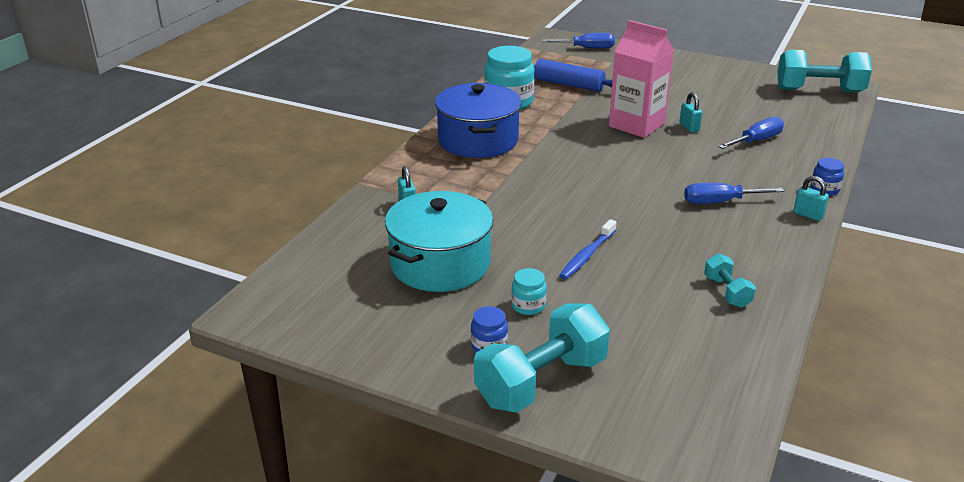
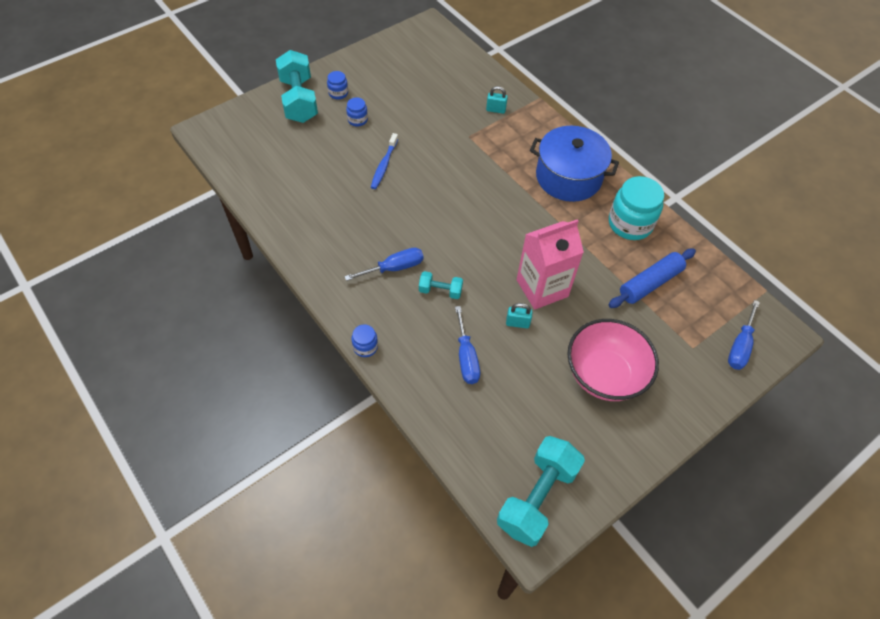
camera: 115 degrees right, 25 degrees up
(440, 264) = (421, 101): turquoise pot -> none
(528, 306) = (357, 120): turquoise jar -> blue jar
(587, 255) = (384, 165): blue toothbrush -> blue toothbrush turned 135 degrees counterclockwise
(684, 86) = (604, 375): none -> pink bowl
(720, 202) = (394, 268): blue screwdriver -> blue screwdriver turned 45 degrees clockwise
(727, 292) = (302, 208): turquoise dumbbell -> turquoise dumbbell (440, 291)
(808, 215) = (343, 309): turquoise padlock -> none

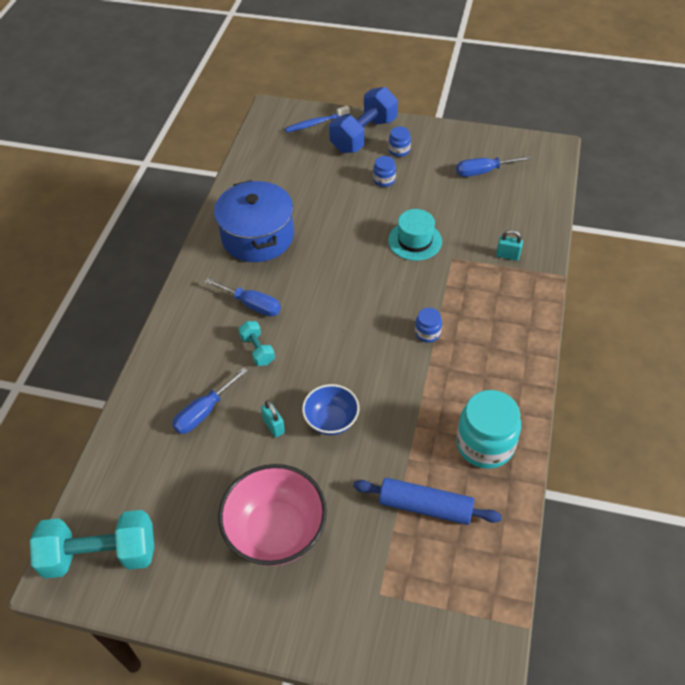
camera: 55 degrees right, 5 degrees down
(299, 100) = (364, 135): turquoise dumbbell -> blue dumbbell
(365, 347) = (156, 339): blue jar -> blue jar (427, 333)
(384, 165) = (354, 227): blue toothbrush -> blue toothbrush (316, 123)
(433, 143) = (415, 241): none -> turquoise hat
(495, 110) = (507, 255): turquoise padlock -> turquoise padlock turned 45 degrees counterclockwise
(542, 288) = (331, 420): pink carton -> blue bowl
(568, 177) = (489, 359): blue pot -> blue pot (258, 236)
(740, 346) = (424, 640): blue screwdriver -> blue screwdriver (483, 171)

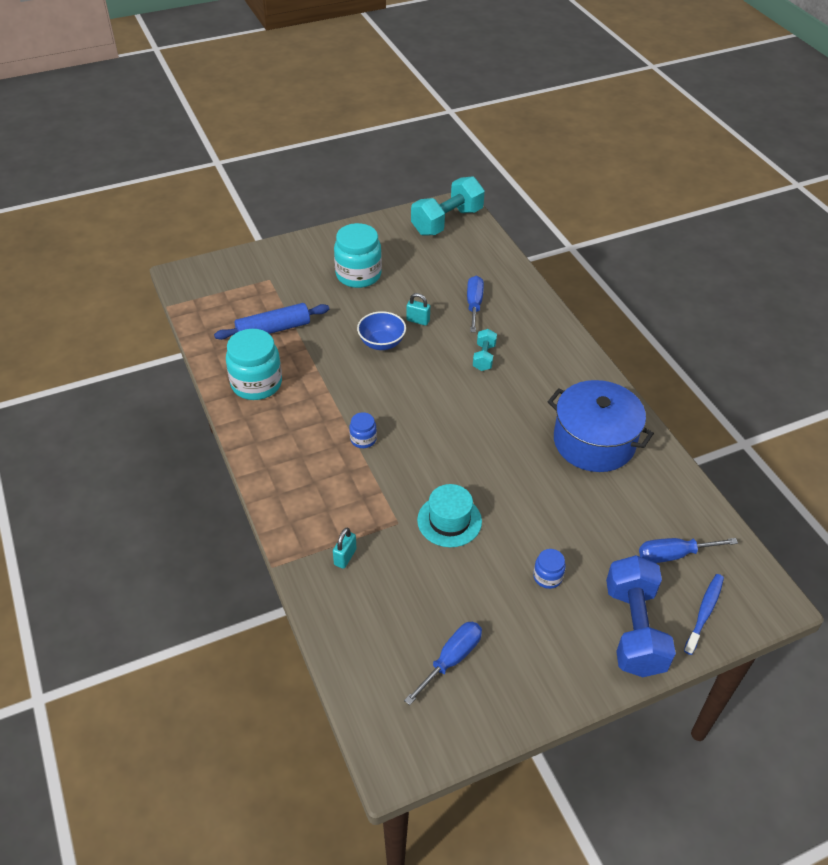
camera: 140 degrees right, 5 degrees down
(252, 305) = (527, 385): blue screwdriver -> blue screwdriver (674, 555)
(257, 350) = (484, 357): turquoise dumbbell -> turquoise dumbbell turned 75 degrees clockwise
(276, 531) = (358, 275): pink bowl -> turquoise jar
(399, 150) = (572, 631): blue jar -> none
(507, 255) = (345, 557): turquoise padlock -> turquoise padlock turned 45 degrees counterclockwise

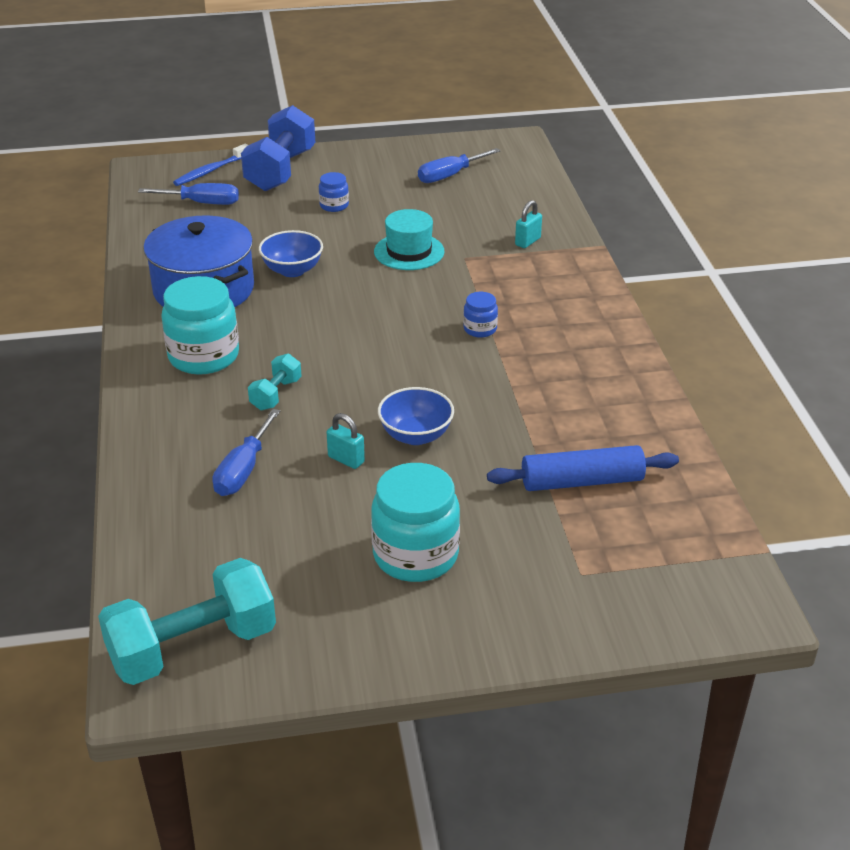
camera: 165 degrees left, 10 degrees down
(256, 384) = (613, 409): turquoise jar -> turquoise jar (204, 356)
(537, 477) = (292, 270): none -> blue bowl

